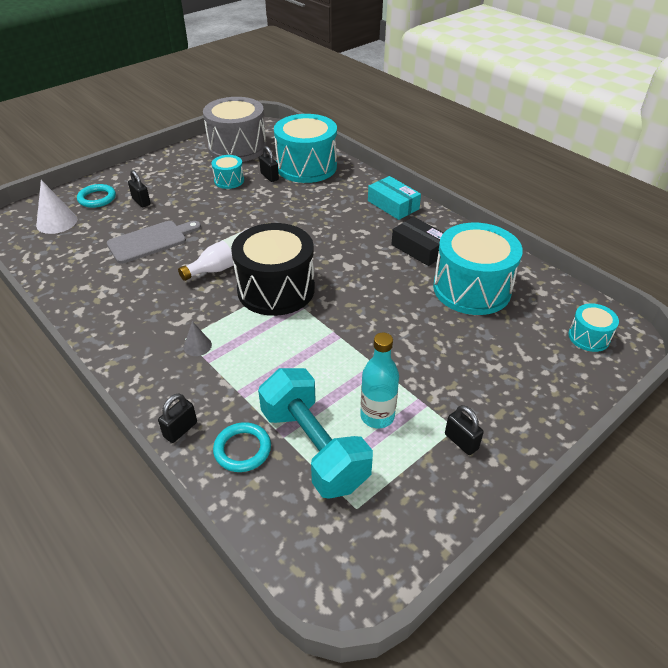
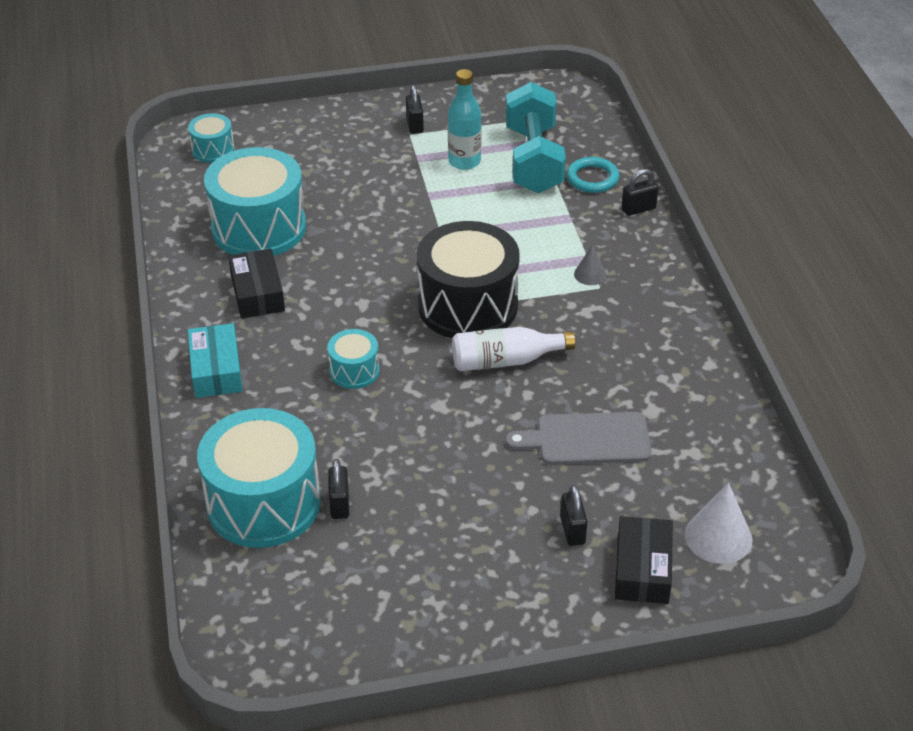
camera: 150 degrees left, 0 degrees up
(97, 198) = (642, 569): turquoise ring -> black box
(229, 180) = (409, 522): turquoise drum -> turquoise drum (354, 371)
(237, 147) = (339, 611): grey drum -> none

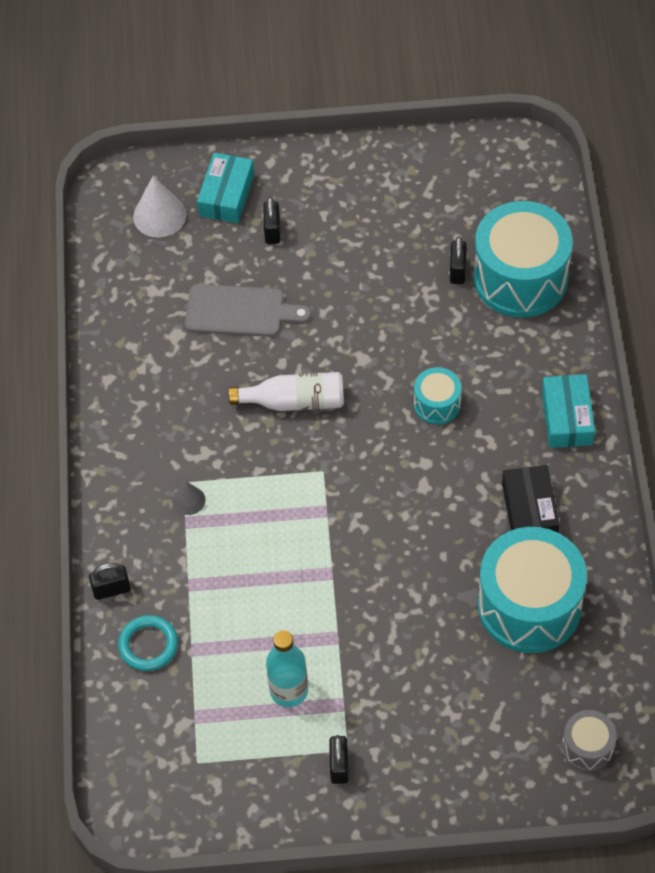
camera: 170 degrees left, 15 degrees up
(213, 149) = (587, 747): turquoise drum -> grey drum
(468, 306) = (319, 472): black drum -> none
(533, 160) = (208, 684): turquoise dumbbell -> none
(642, 569) = (226, 195): black box -> turquoise box

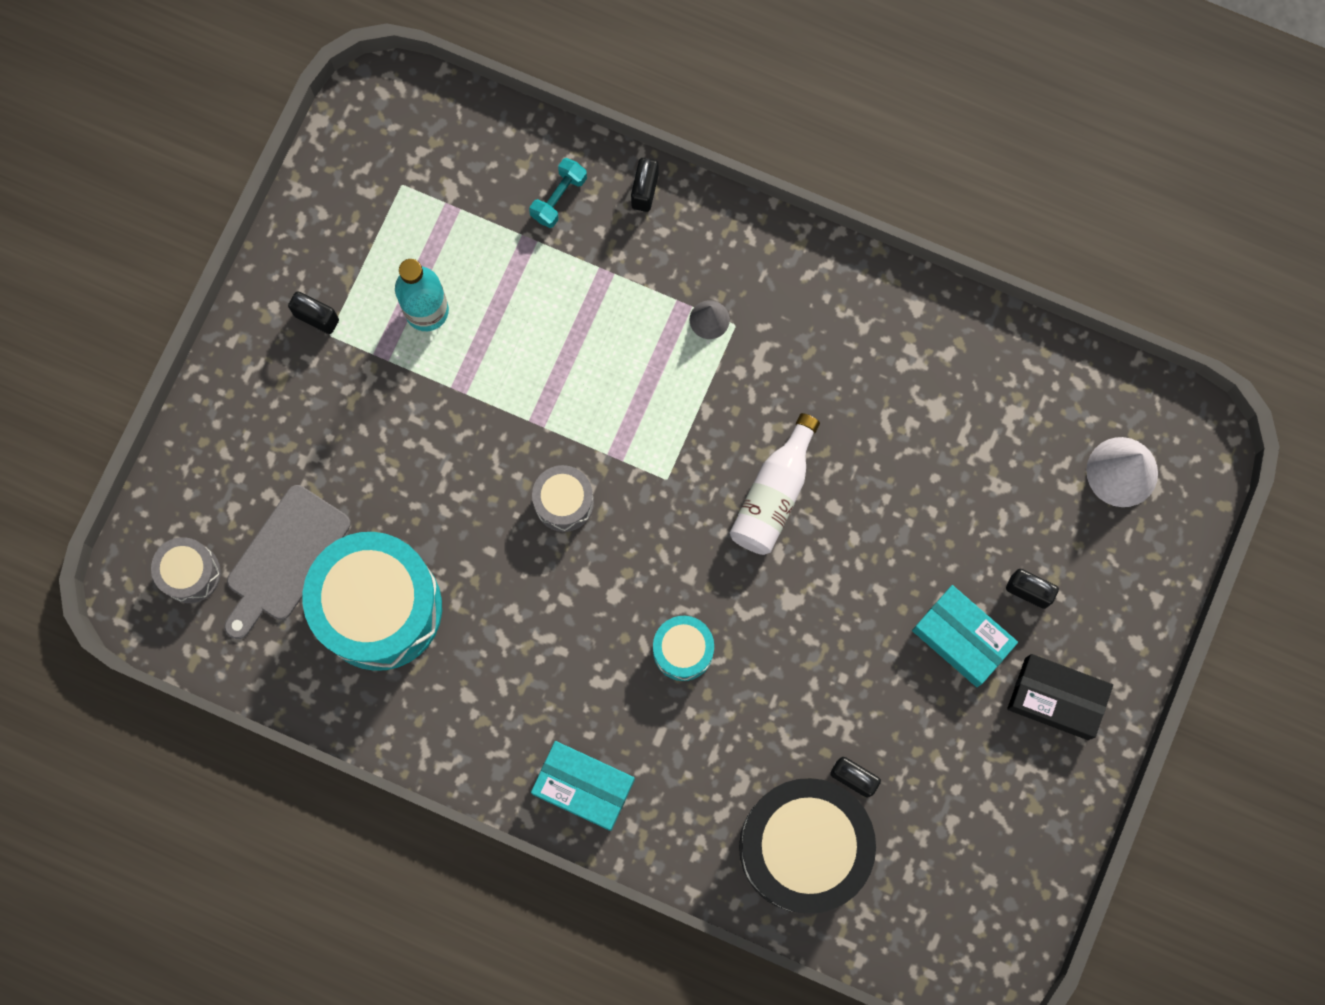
camera: 115 degrees right, 20 degrees up
(148, 645) = (559, 198): turquoise ring -> turquoise dumbbell
(226, 195) = (1112, 564): turquoise box -> turquoise box (962, 638)
(240, 311) = (931, 496): grey cutting board -> grey cutting board (285, 558)
(379, 526) = (564, 502): none -> grey drum
(520, 278) = (803, 847): turquoise drum -> black drum
(529, 510) = (491, 675): black box -> black box (1056, 698)

